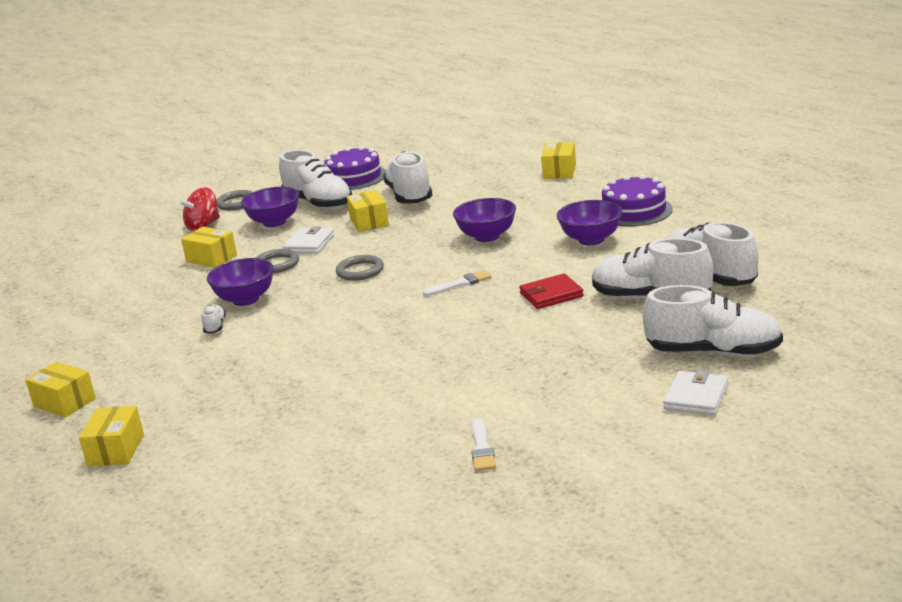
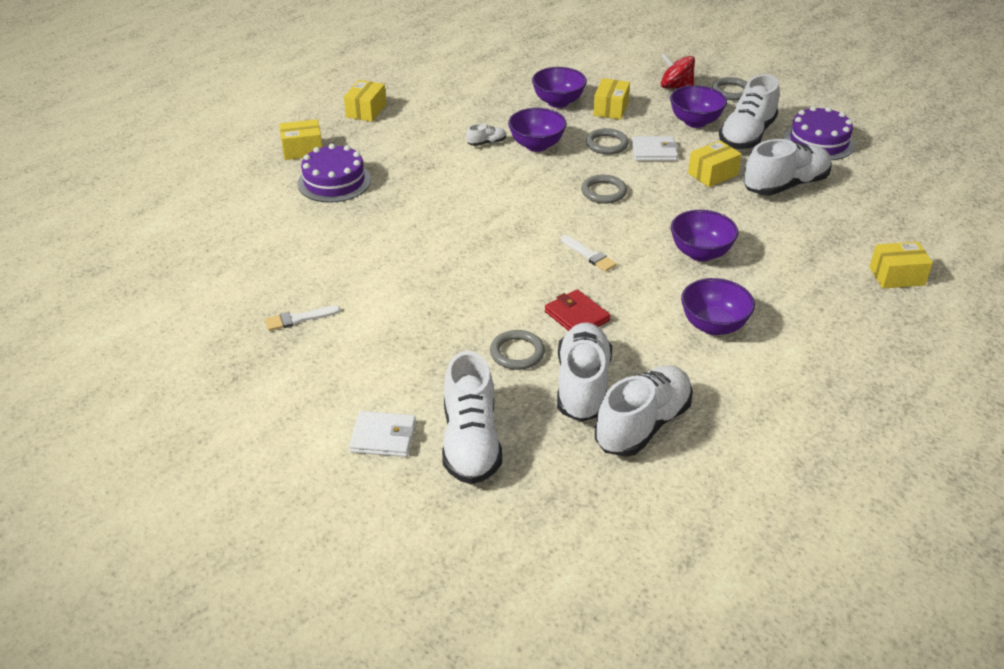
camera: 70 degrees right, 15 degrees up
(170, 284) = (558, 102): none -> purple bowl
(593, 325) = (517, 353): none -> grey ring
(634, 211) = (802, 349): purple cake -> purple cake (334, 181)

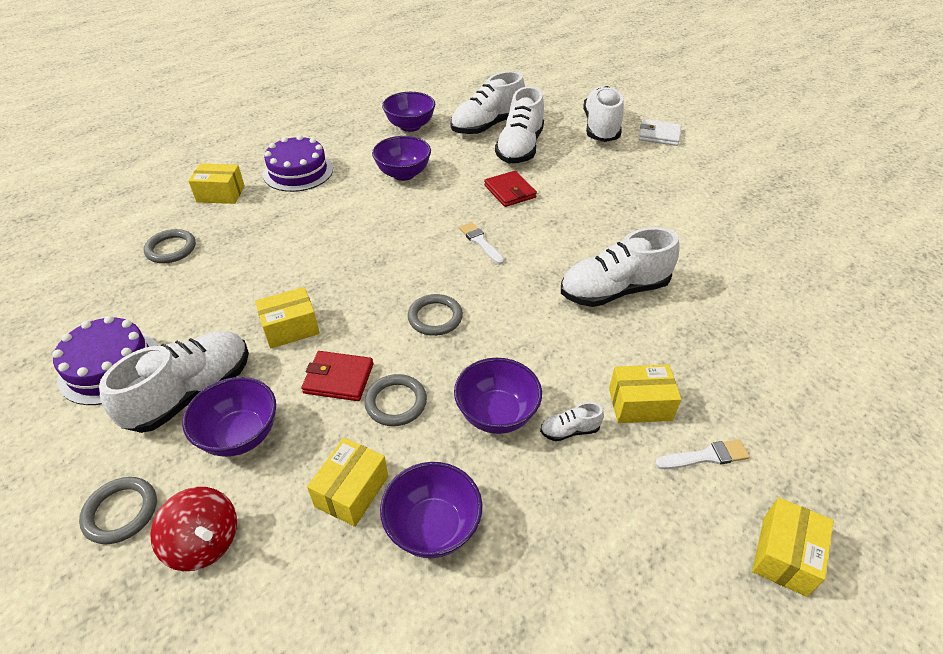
camera: 170 degrees left, 5 degrees up
(299, 319) = (750, 213): white brush -> white brush (705, 456)
(302, 150) = (854, 454): yellow box -> yellow box (640, 404)
(334, 181) = (779, 379): purple cake -> purple cake (298, 172)
(517, 353) = (563, 171): grey ring -> grey ring (171, 249)
(654, 151) = (338, 378): white wallet -> red wallet
(700, 253) = (373, 232): purple bowl -> purple bowl (410, 126)
(785, 185) = (221, 300): white shoe -> white shoe (614, 291)

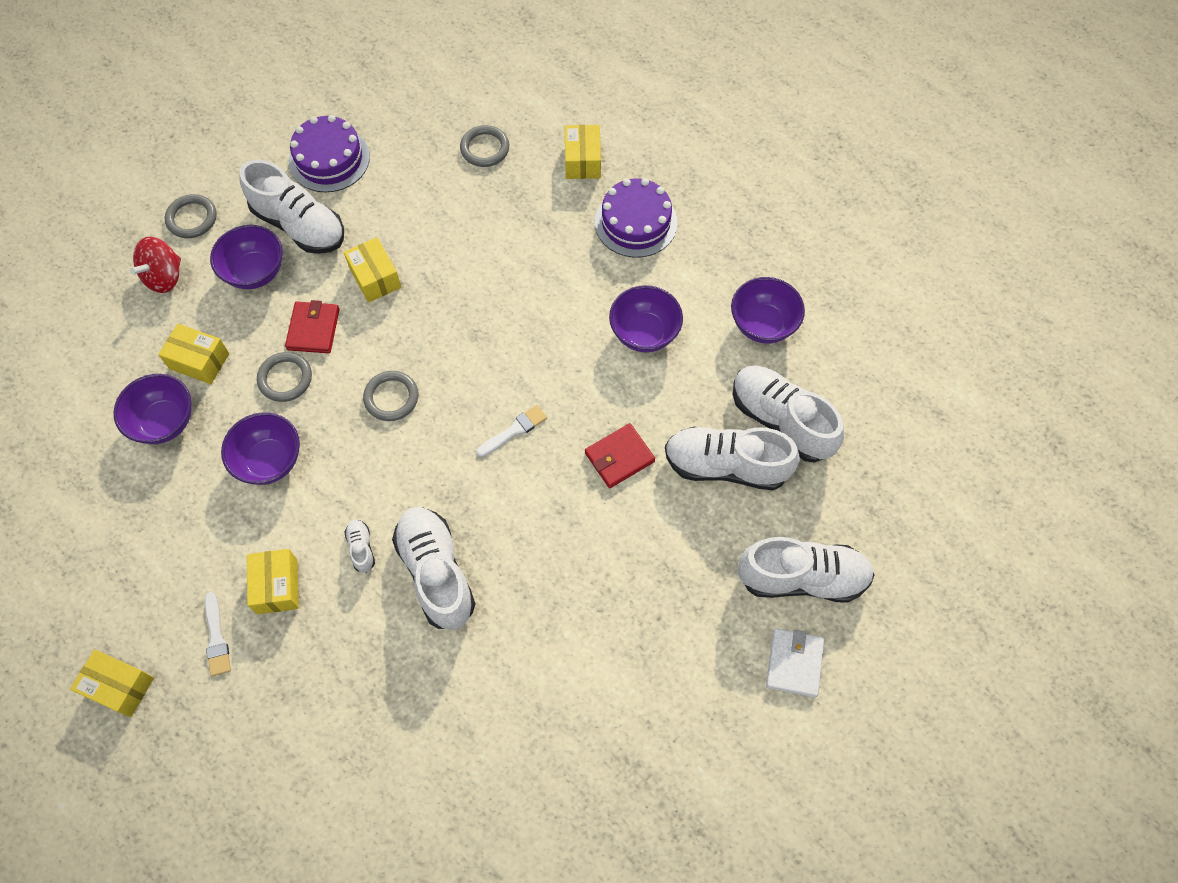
camera: 85 degrees right, 20 degrees up
(570, 430) = (249, 522): white shoe -> white shoe (361, 548)

